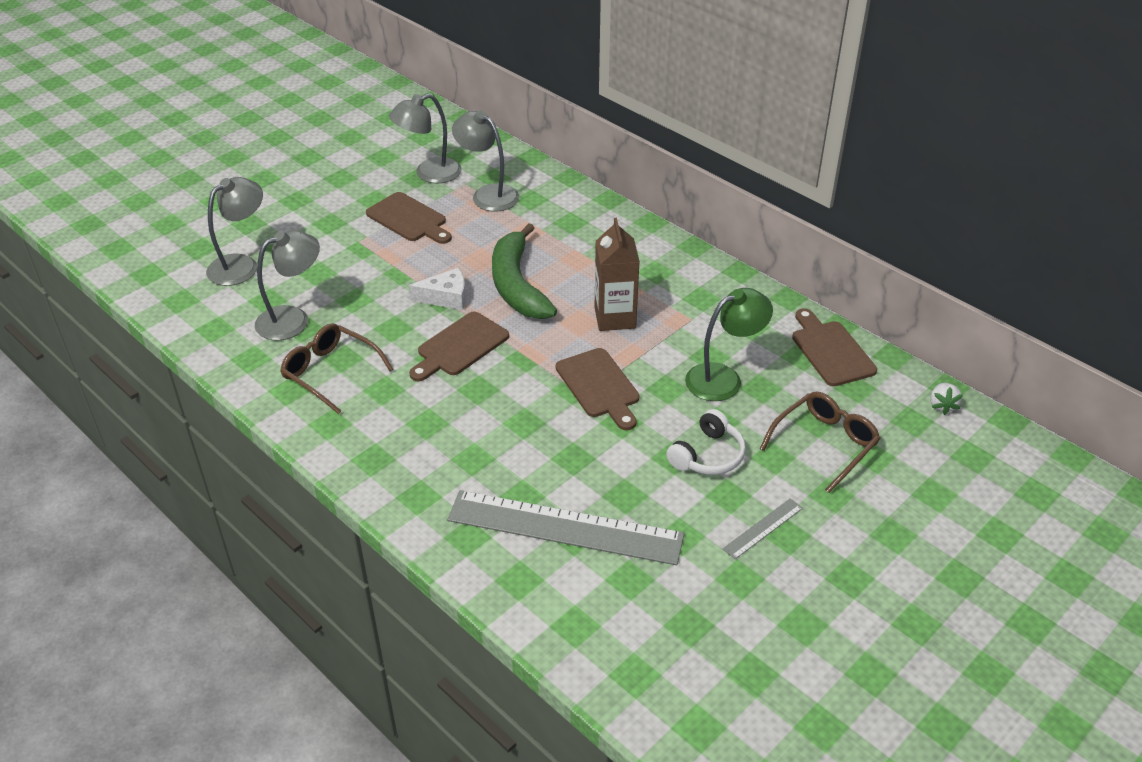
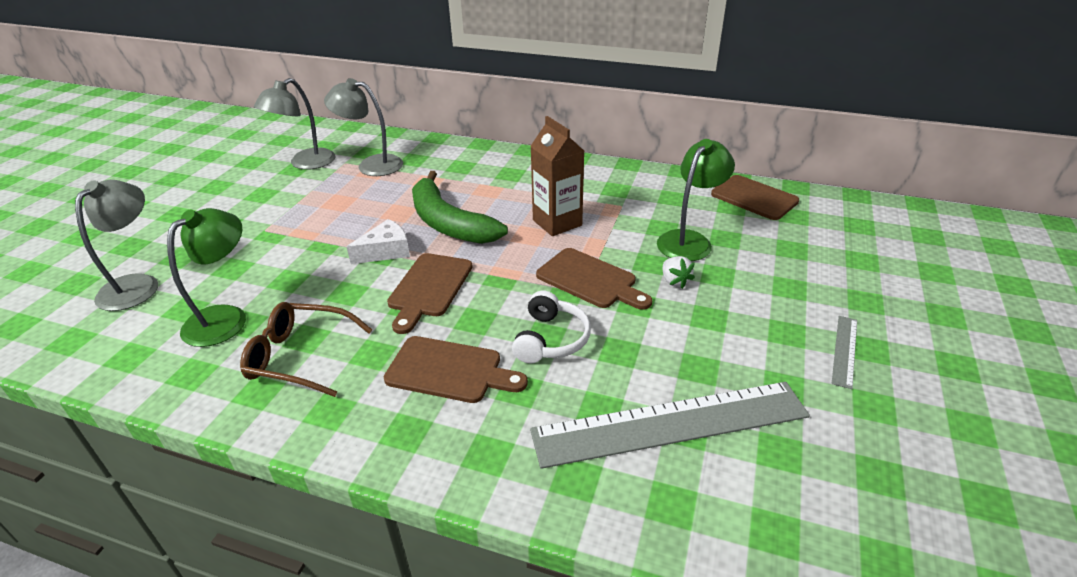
camera: 25 degrees left, 5 degrees down
(293, 319) = (226, 318): grey lamp -> green lamp
(409, 219) = (306, 200): brown cutting board -> brown cutting board (449, 370)
(707, 455) = (736, 305): white headphones -> white headphones (550, 339)
(825, 444) = (817, 263): brown glasses -> none
(942, 405) = (867, 208): white strawberry -> white strawberry (674, 281)

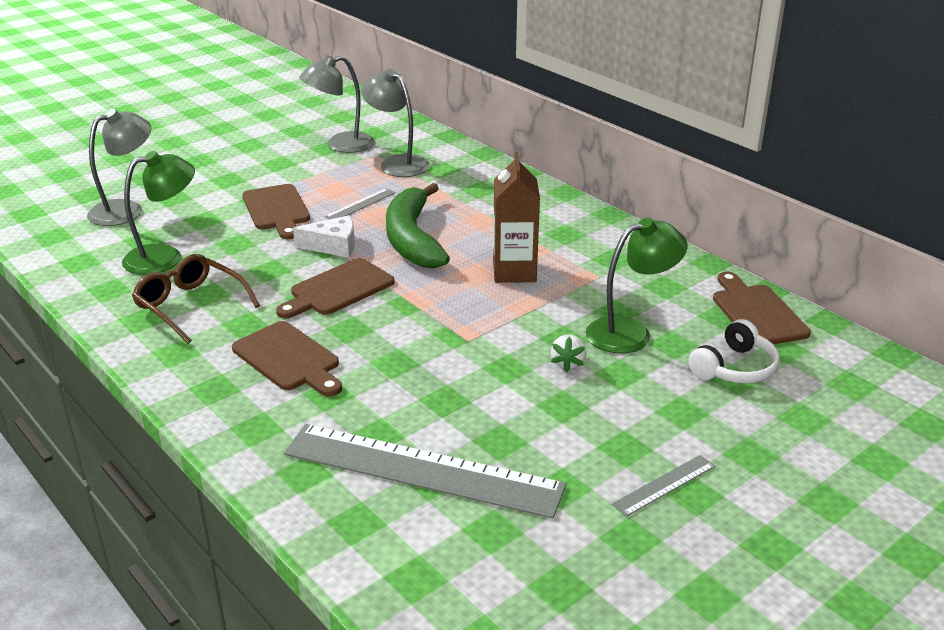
camera: 30 degrees right, 5 degrees down
(374, 208) = (360, 204): none -> grey ruler
(550, 339) = (395, 367): white headphones -> white headphones (734, 368)
(590, 280) = (486, 333): brown cutting board -> brown cutting board (276, 210)

